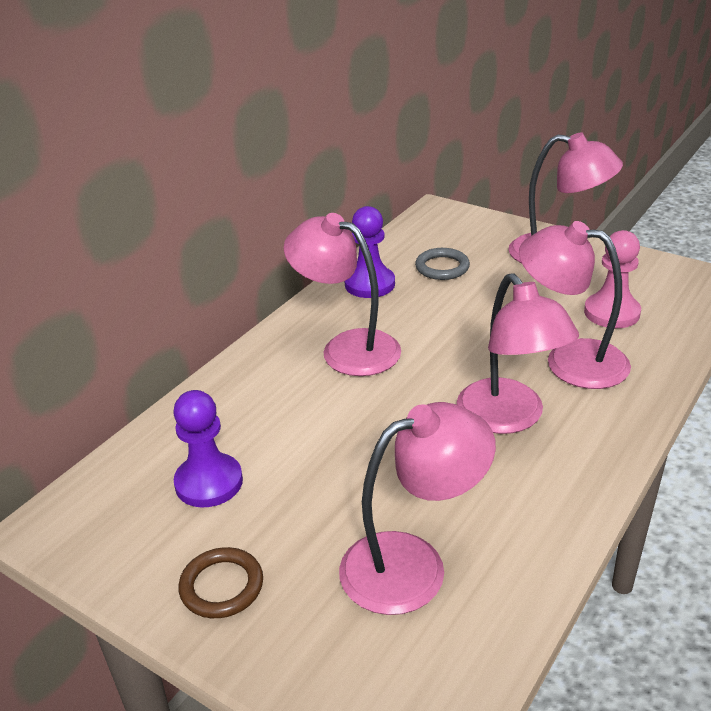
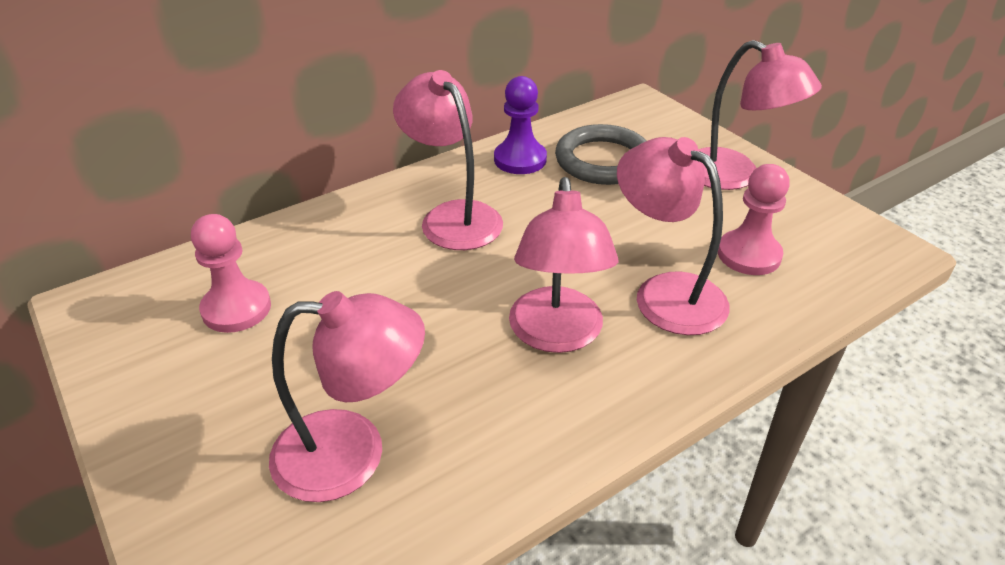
camera: 20 degrees right, 5 degrees up
(209, 482) = (236, 308): purple pawn -> pink pawn
(222, 586) = (173, 411): brown ring -> none
(442, 267) = (603, 160): grey ring -> grey ring, size x1.68

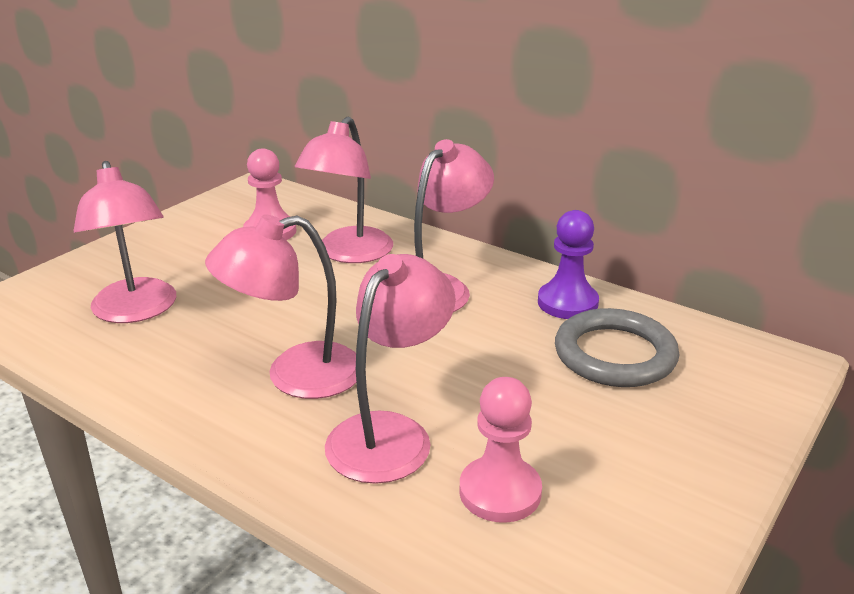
camera: 70 degrees right, 10 degrees down
(734, 176) = (675, 463): pink lamp -> pink lamp (349, 254)

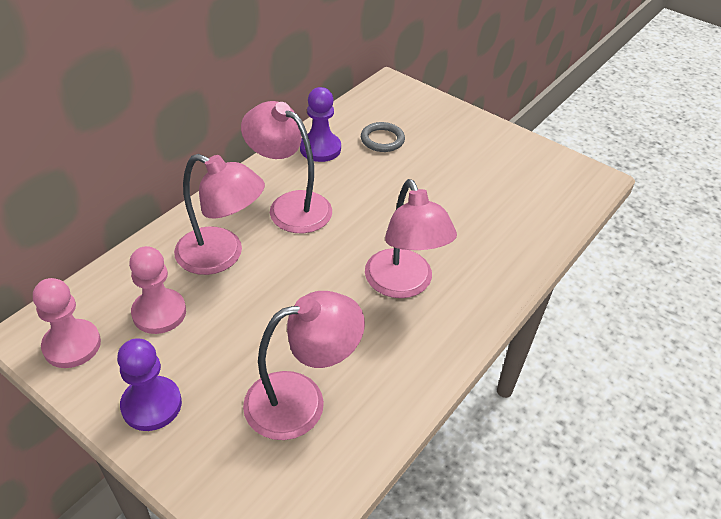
camera: 90 degrees left, 15 degrees up
(161, 240) = (151, 405): none -> purple pawn
(390, 433) = (463, 238): pink lamp -> none
(500, 492) = (508, 199): pink pawn -> pink pawn (72, 345)
(615, 354) = (382, 140): grey ring -> grey ring, size x0.60

